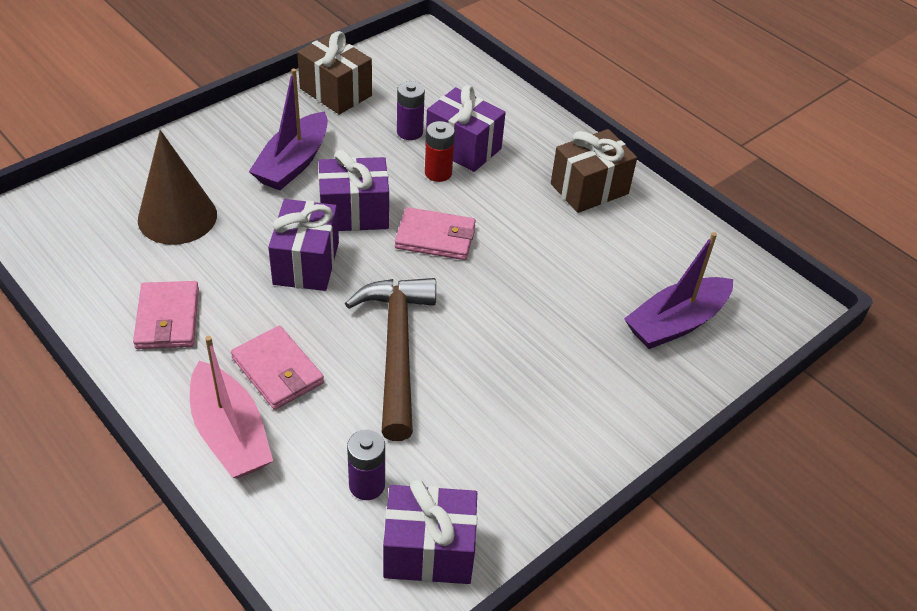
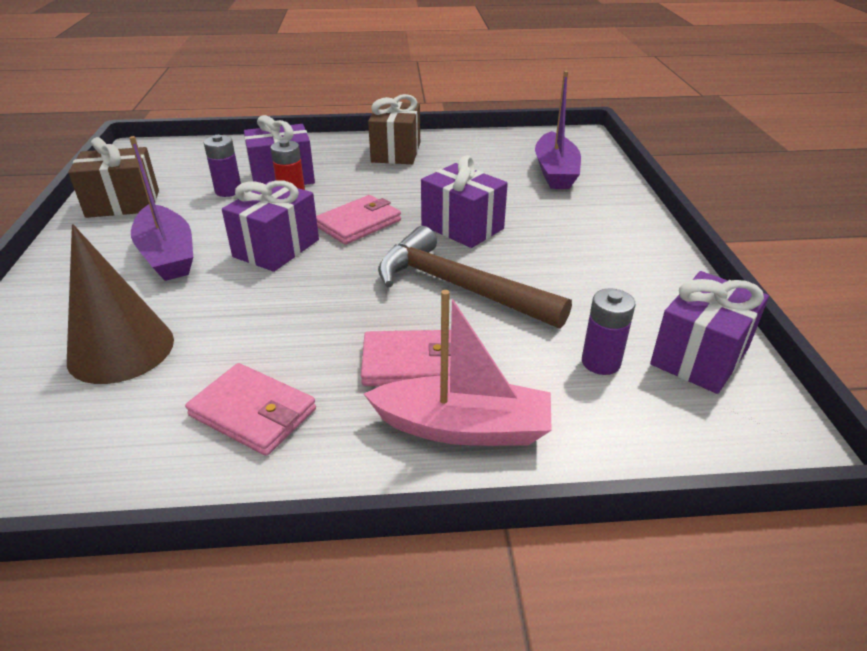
camera: 50 degrees left, 10 degrees down
(306, 263) = (299, 295): purple gift -> purple gift (462, 227)

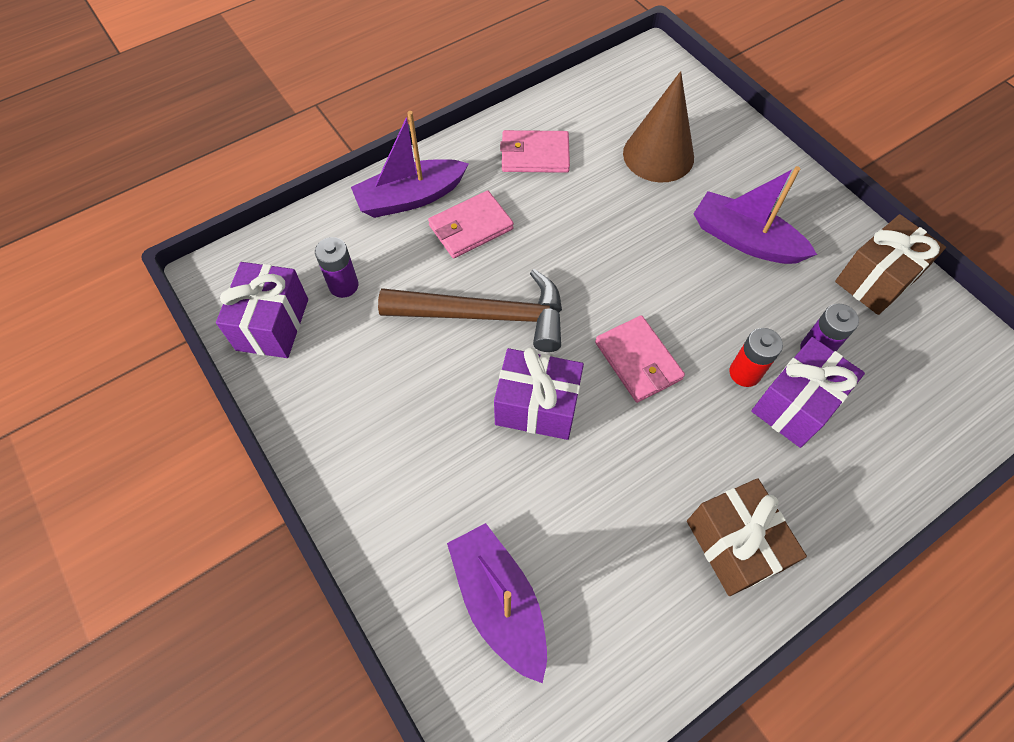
camera: 150 degrees right, 25 degrees up
(276, 248) = (672, 289): purple gift -> none
(358, 223) = (638, 361): pink wallet -> pink wallet turned 45 degrees counterclockwise
(463, 427) = (410, 198): pink boat -> purple boat

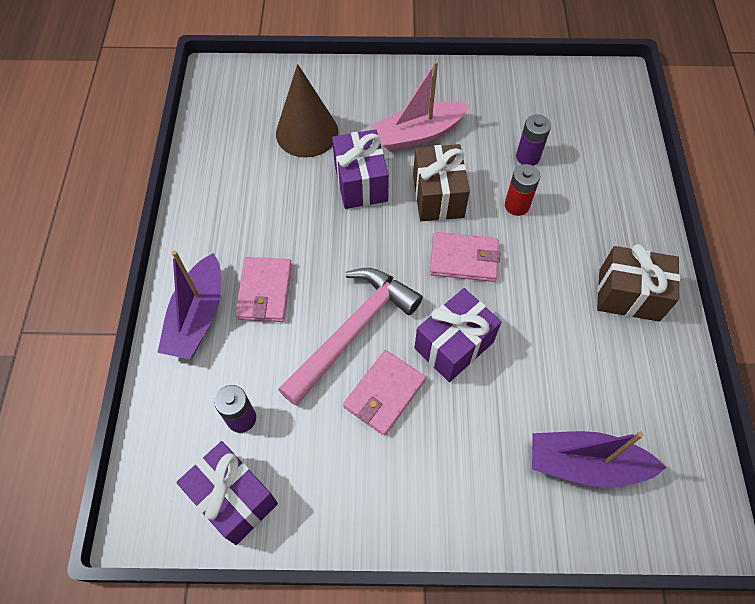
camera: 55 degrees left, 0 degrees up
(484, 315) = (352, 331): brown hammer -> pink hammer
(535, 155) = (235, 206): pink wallet -> pink wallet (384, 394)
(745, 240) = (419, 134): purple boat -> pink boat
(795, 404) = (557, 195): purple gift -> purple gift (361, 183)
(876, 280) = (502, 91): brown gift -> brown gift (438, 196)

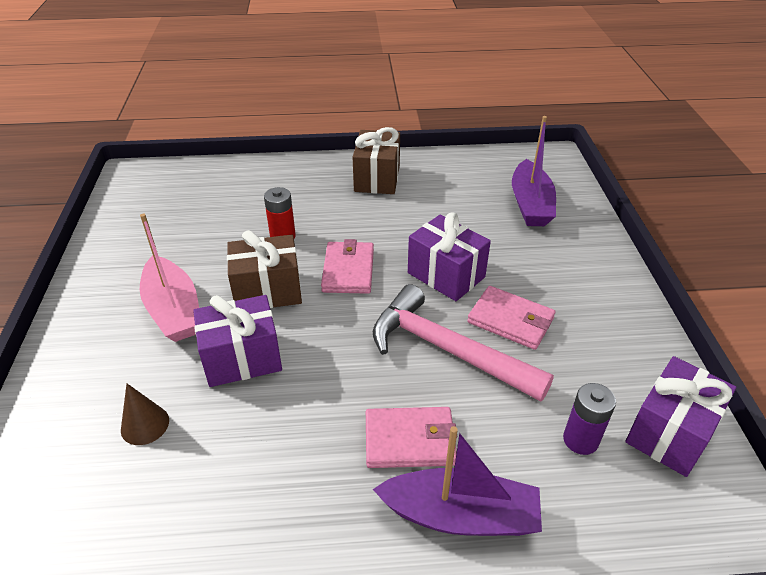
camera: 95 degrees left, 20 degrees down
(307, 132) = (145, 425): brown cone -> brown cone, size x0.52
(527, 157) = (222, 229): purple battery -> none

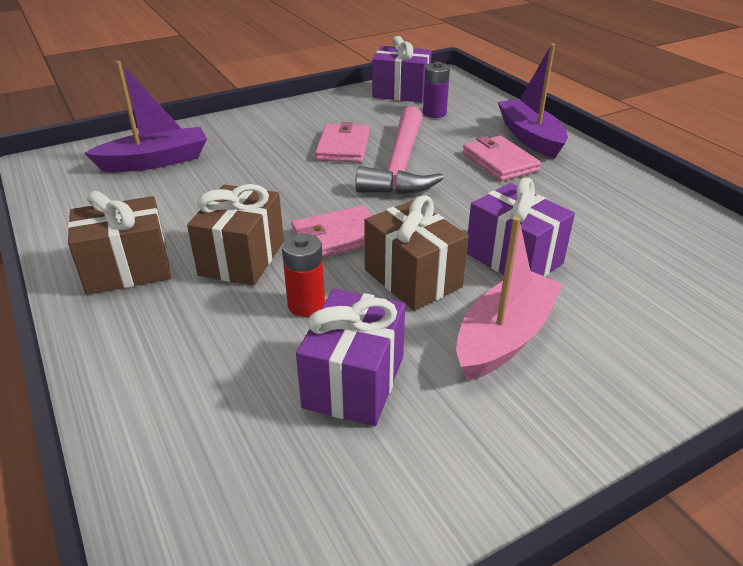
camera: 115 degrees left, 5 degrees down
(145, 425) = (639, 282): brown cone -> none
(355, 221) = (242, 258): none -> brown gift
(446, 275) = (305, 183): purple gift -> purple gift (354, 381)

